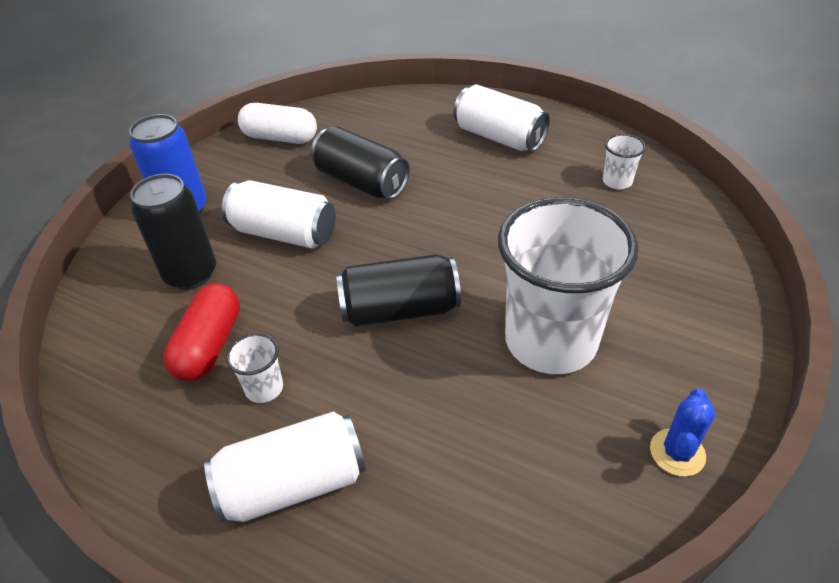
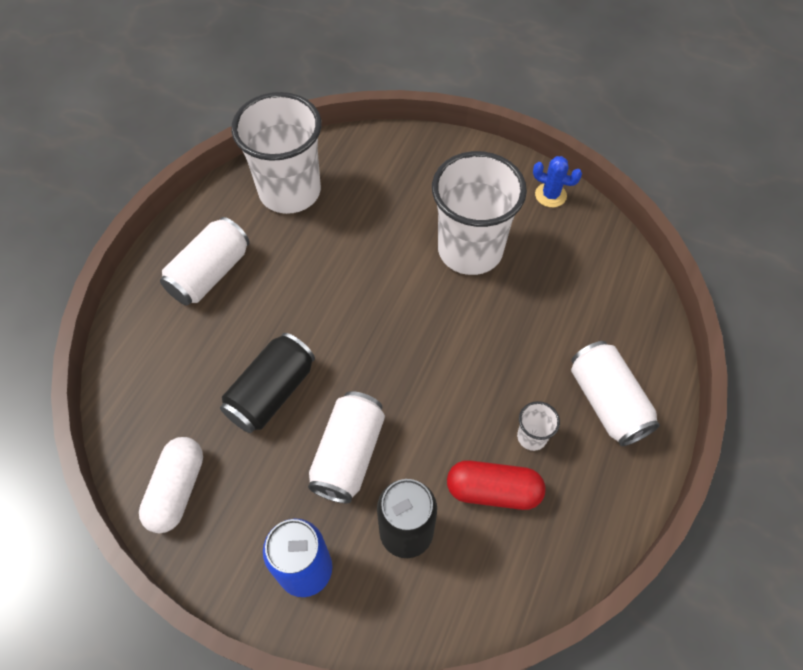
camera: 95 degrees left, 15 degrees up
(399, 309) = (444, 347): black can -> none
(617, 181) = (290, 191): white cup -> white cup, size x2.48

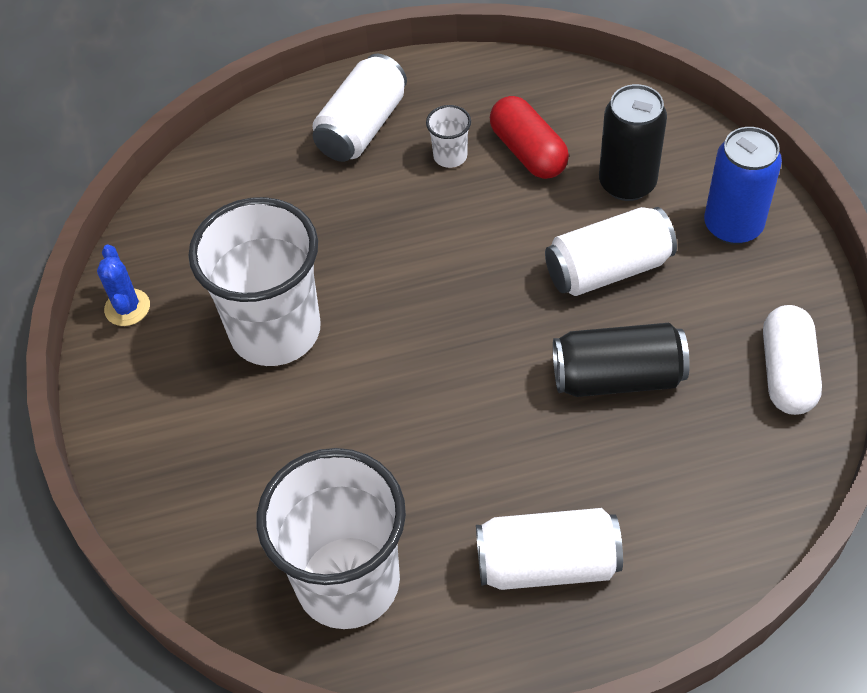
camera: 125 degrees left, 5 degrees down
(177, 490) = (787, 372): white capsule -> white capsule turned 60 degrees counterclockwise

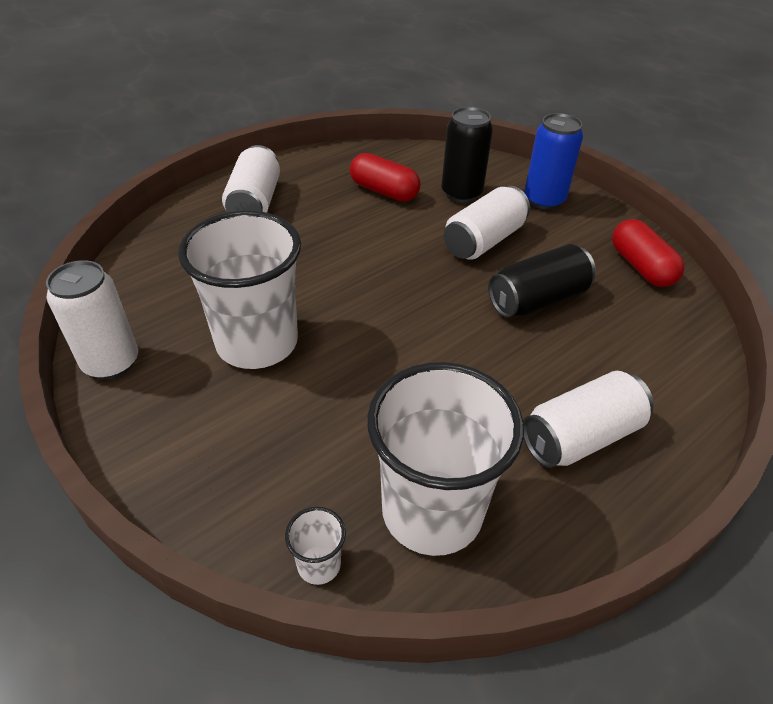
camera: 30 degrees left, 10 degrees down
(127, 308) = (111, 362): blue cactus -> white can
(450, 156) = (331, 205): white cup -> white cup (319, 564)
(787, 372) = (641, 267): white capsule -> red capsule

